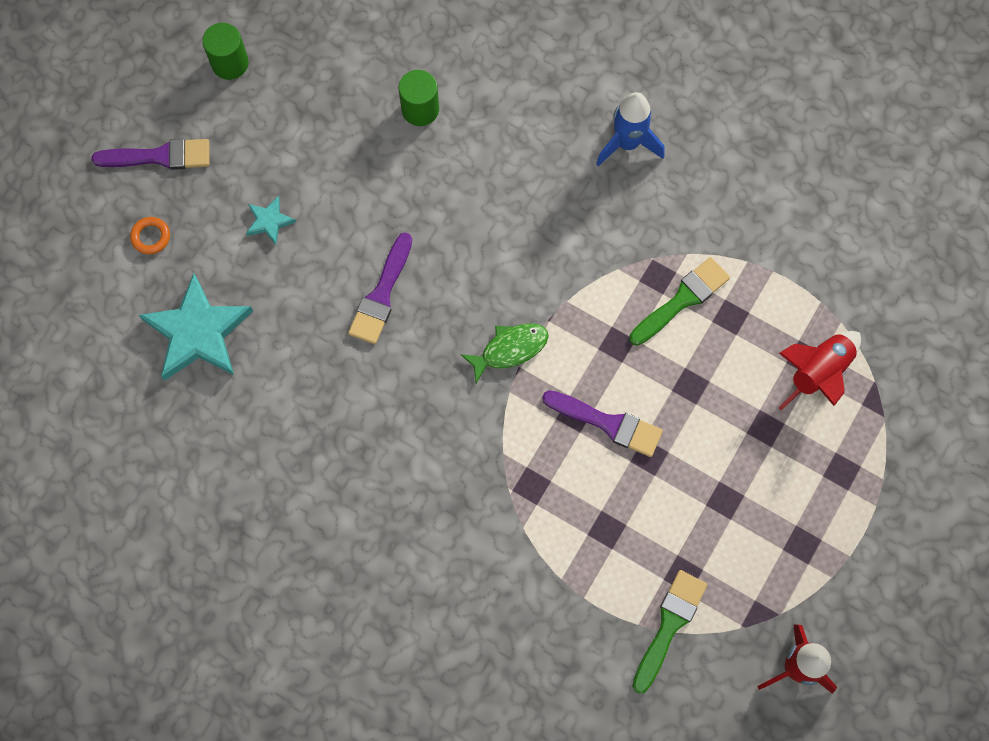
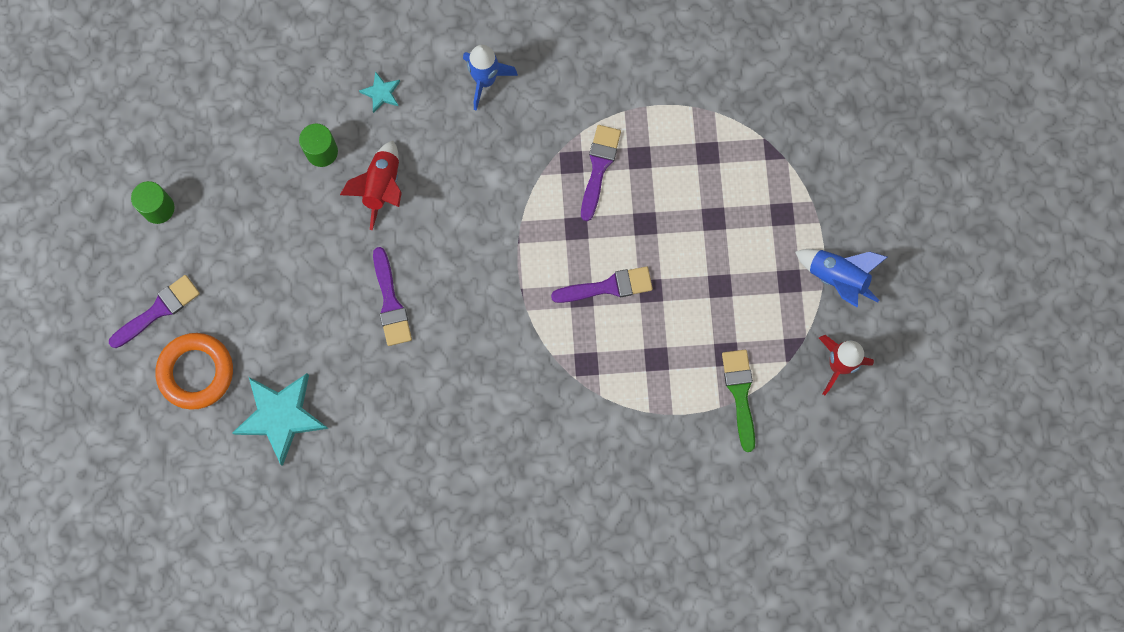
camera: 35 degrees left, 5 degrees up
(151, 237) = (196, 372): orange ring -> orange ring, size x2.28
(269, 221) = (273, 304): turquoise star -> turquoise star (381, 93)
(510, 349) = (506, 281): green fish -> none
(682, 300) = (599, 167): green brush -> purple brush
(817, 373) = (722, 158): red rocket -> red rocket (382, 187)
(856, 576) = (837, 278): none -> blue rocket

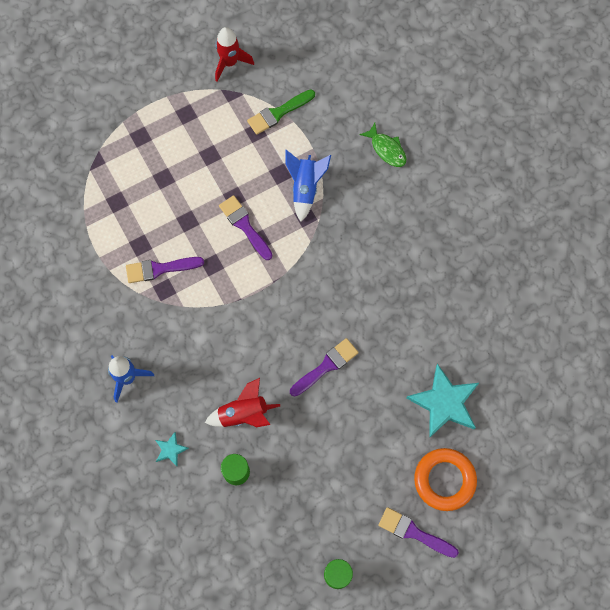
camera: 115 degrees left, 5 degrees down
(629, 506) = (386, 149): none -> green fish
(837, 278) = (170, 86): blue rocket -> blue rocket (305, 188)

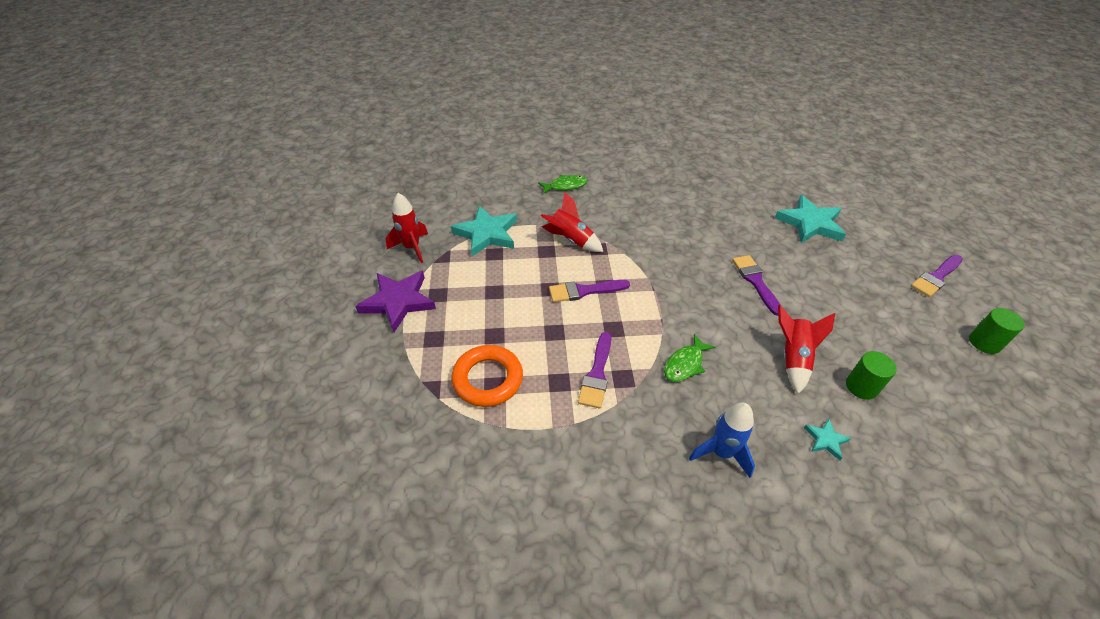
camera: 65 degrees left, 25 degrees down
(165, 89) = (398, 301): none -> purple star
(199, 331) = (685, 364): none -> green fish
(278, 113) = (487, 234): green brush -> turquoise star
(305, 188) = (570, 240): blue rocket -> red rocket
(444, 480) = (884, 244): orange ring -> orange ring (487, 379)

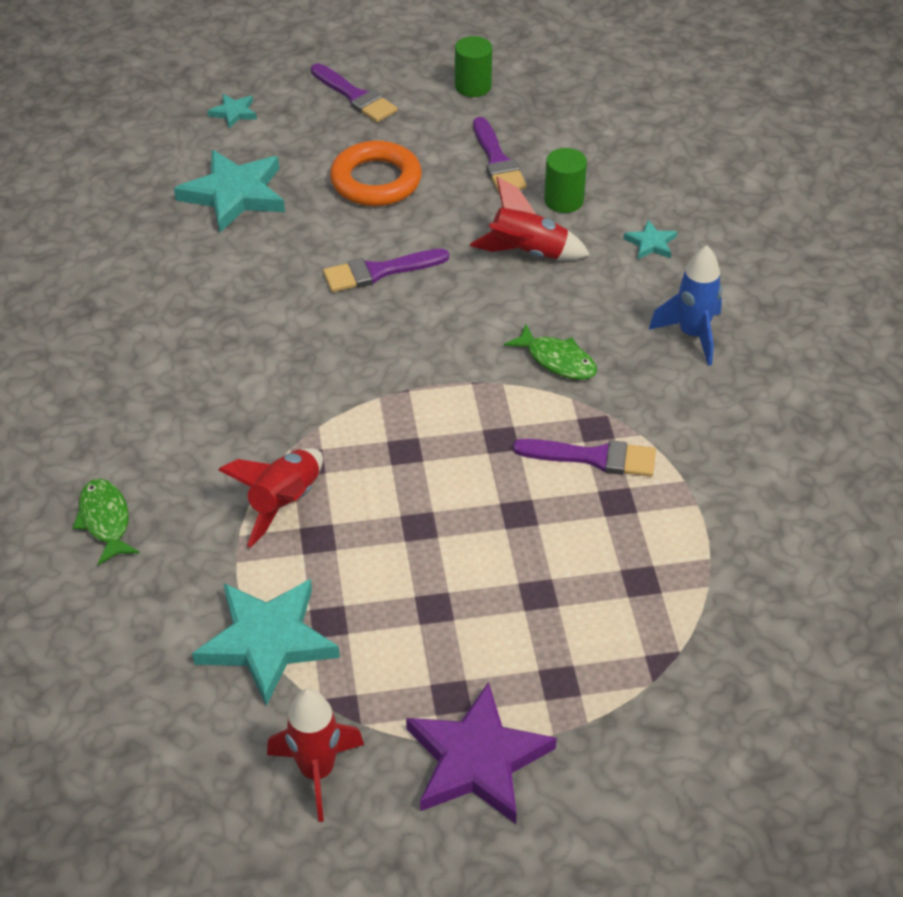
camera: 95 degrees left, 0 degrees up
(487, 379) = (630, 591): orange ring -> orange ring (376, 181)
(584, 291) = (420, 478): purple brush -> purple brush (497, 161)
(890, 223) = (234, 113): none -> turquoise star

